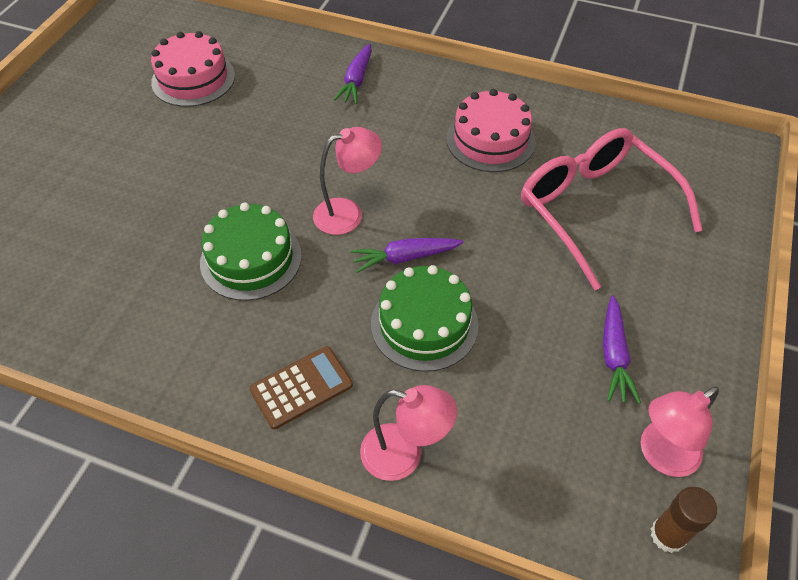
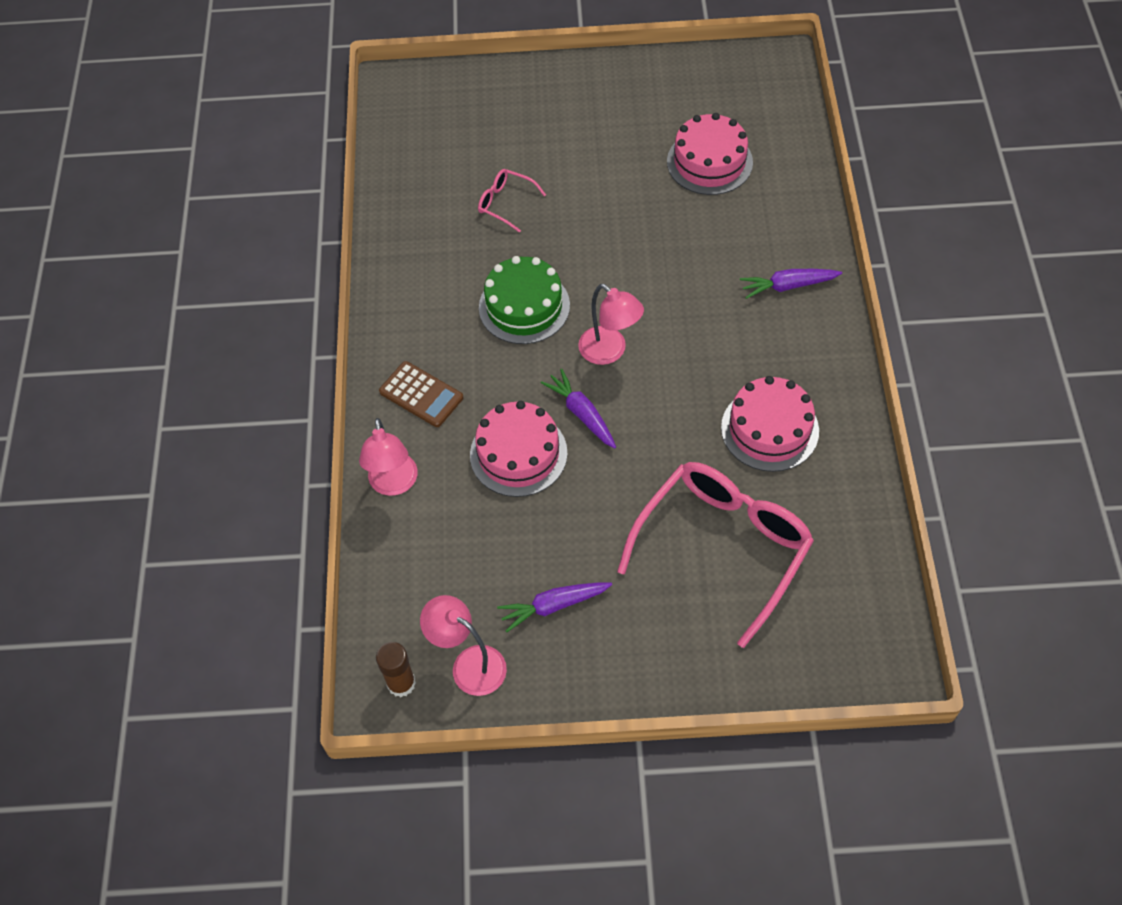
camera: 70 degrees right, 5 degrees up
(113, 230) = (505, 203): none -> pink glasses
(424, 324) = (518, 454): green cake -> pink cake

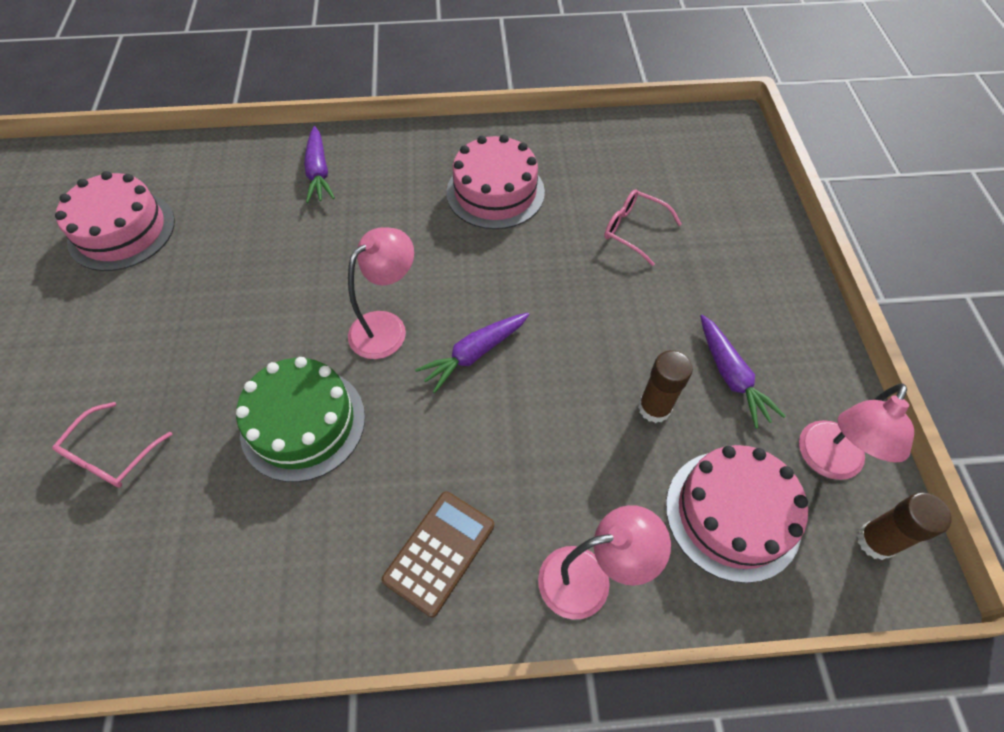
camera: 95 degrees left, 0 degrees up
(518, 454) = (533, 420): pink cake -> pink cake (732, 514)
(525, 541) = (654, 408): none -> brown glue stick
(723, 546) = (633, 230): pink glasses -> pink glasses, size x0.44

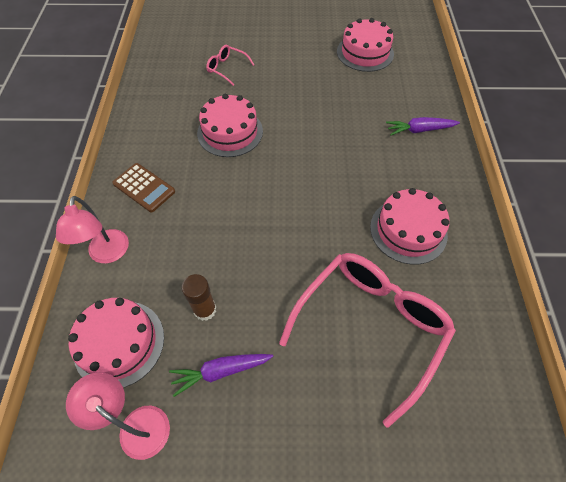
camera: 95 degrees right, 0 degrees up
(303, 423) = (230, 132): green cake -> pink cake
(387, 327) = (288, 166): pink lamp -> none
(474, 354) = (263, 209): purple carrot -> none
(633, 230) = (371, 326): pink glasses -> pink glasses, size x2.27
(875, 541) = (71, 440): brown glue stick -> none

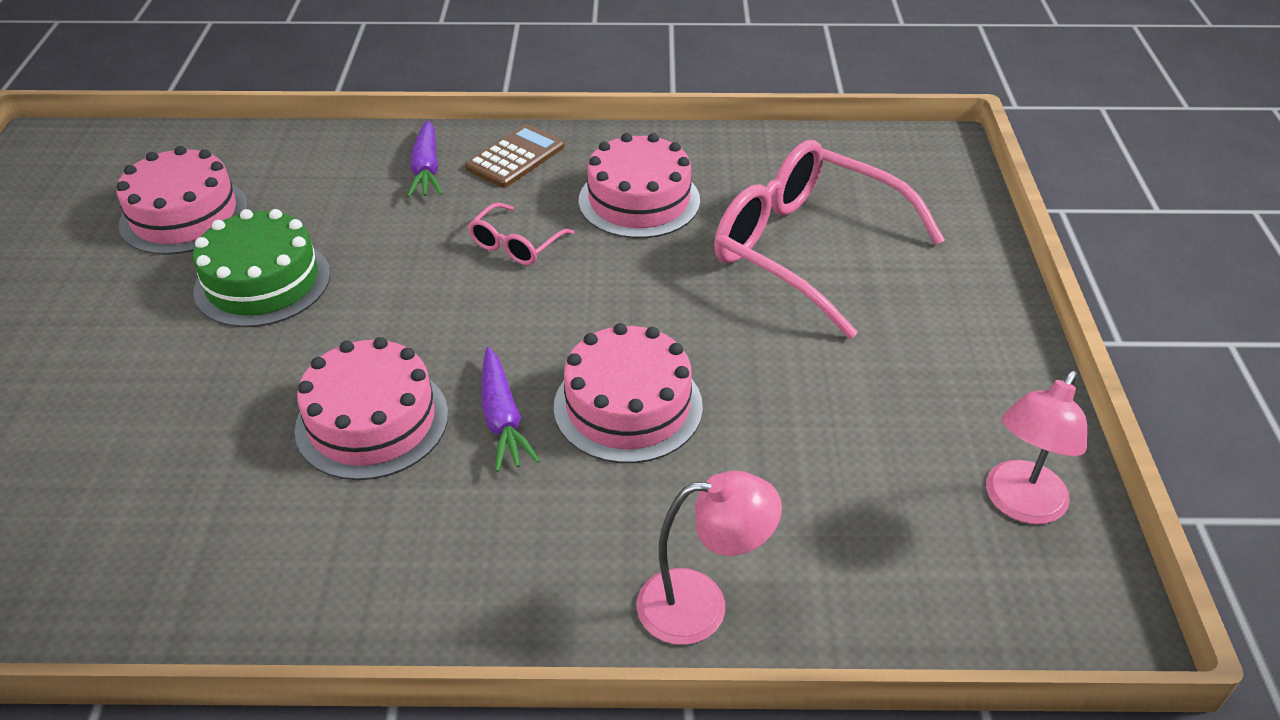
camera: 90 degrees left, 15 degrees down
(119, 343) = (891, 551): pink cake -> pink cake (628, 406)
(144, 188) = (519, 563): brown calculator -> brown calculator (515, 157)
(205, 310) = (807, 434): brown glue stick -> none
(221, 371) = (909, 407): purple carrot -> purple carrot (502, 419)
(226, 68) = (140, 438): pink glasses -> pink glasses (515, 245)
(320, 85) = (262, 282): none -> green cake

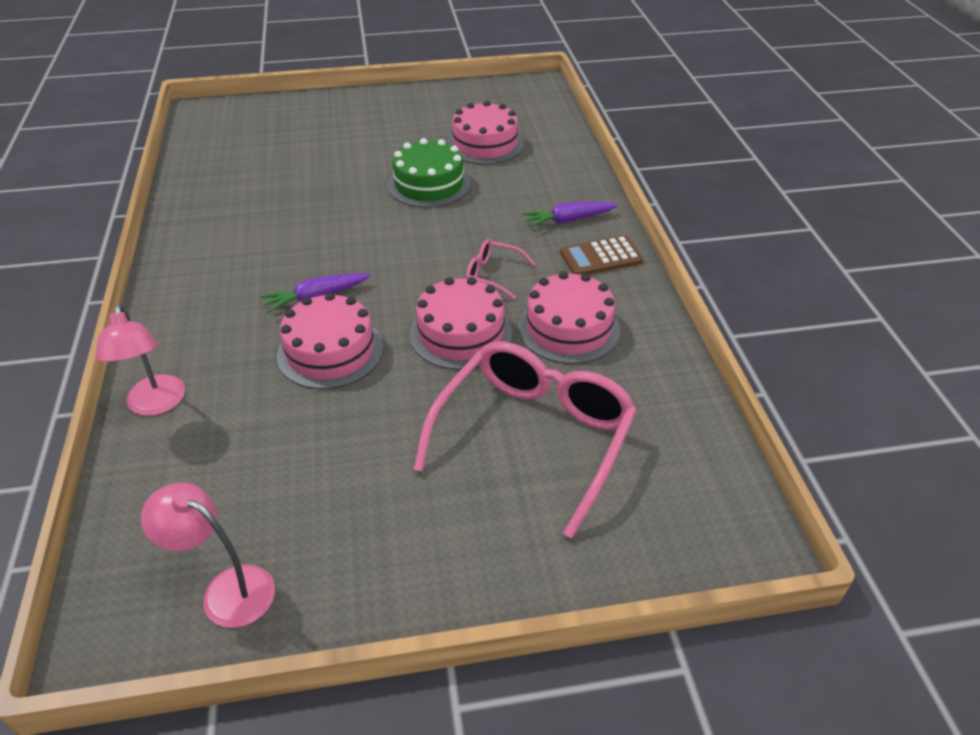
camera: 80 degrees right, 0 degrees up
(372, 421) = (312, 248): pink cake -> pink cake (461, 333)
(515, 157) = (601, 257): brown calculator -> brown calculator turned 135 degrees clockwise

